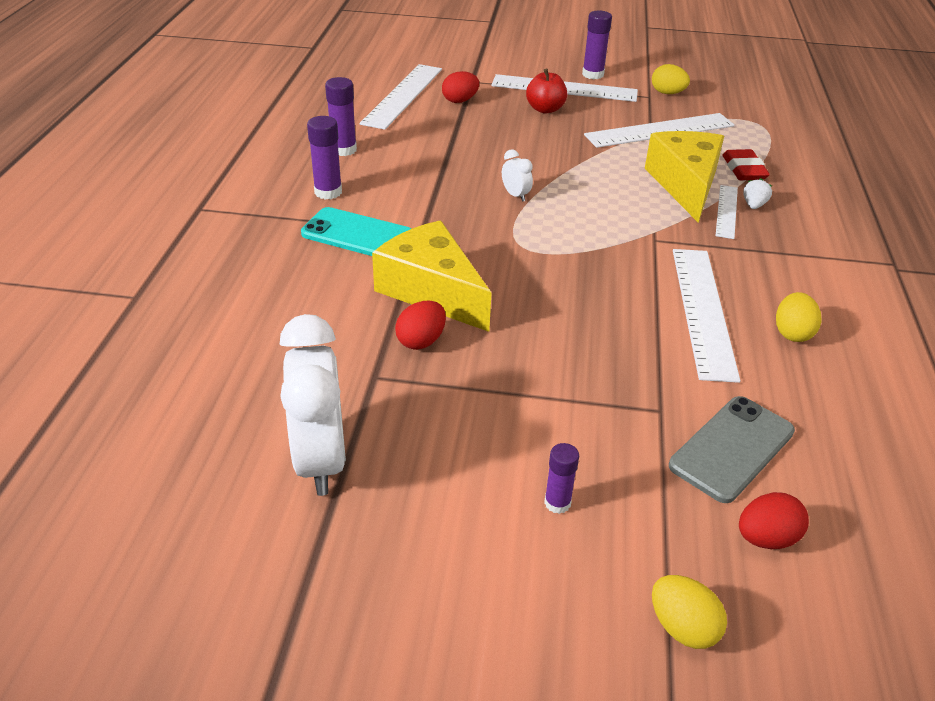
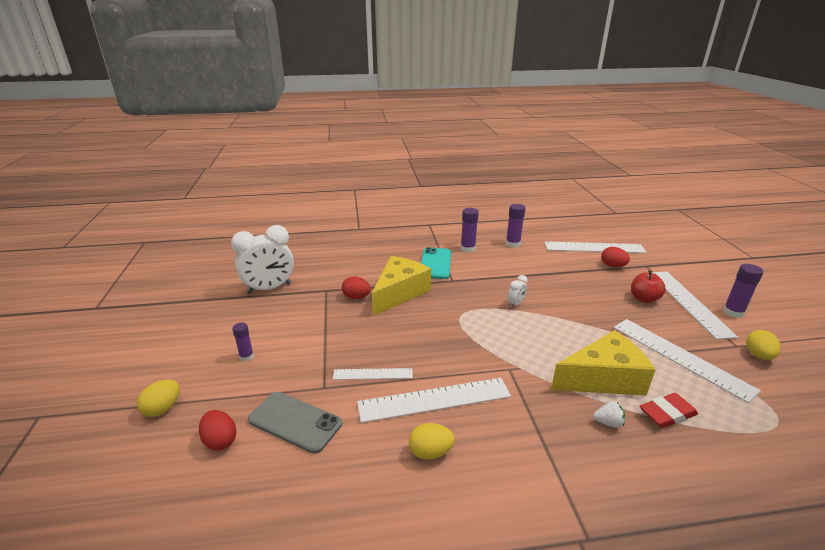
camera: 75 degrees right, 10 degrees down
(726, 211) = (582, 405): white ruler -> white ruler (373, 374)

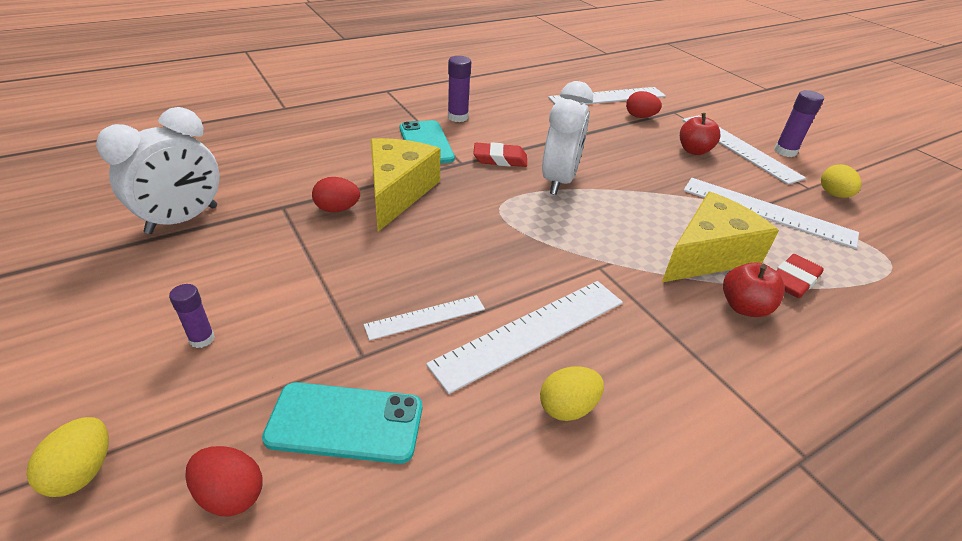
camera: 25 degrees left, 10 degrees up
(295, 422) = (345, 423): grey phone -> turquoise phone
(481, 282) = (500, 159): none -> red eraser
(513, 244) = (511, 104): purple glue stick -> none
(515, 304) = (559, 181): white clock -> white clock, size x2.31
(608, 423) = (744, 307): white strawberry -> red apple

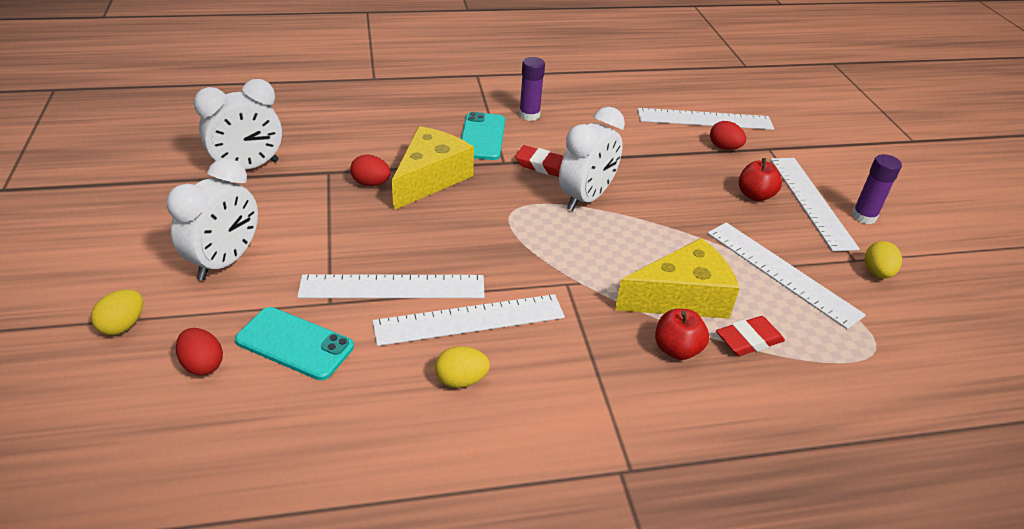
camera: 20 degrees right, 0 degrees up
(202, 339) = (225, 261): purple glue stick -> white clock
(425, 317) = (392, 287): white ruler -> white ruler, size x1.81

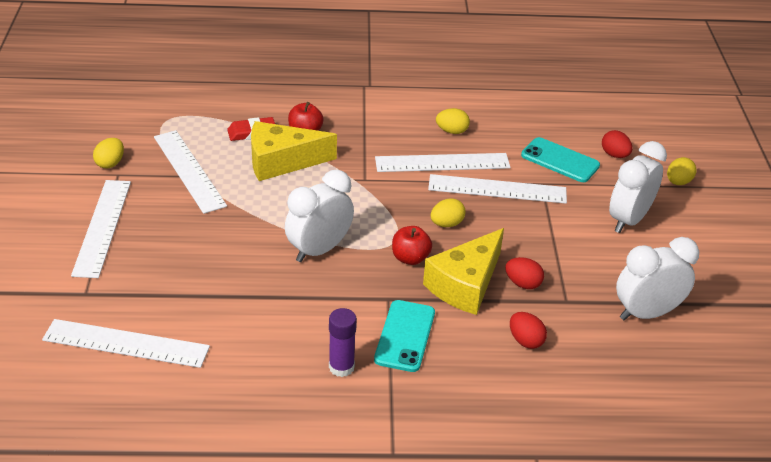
camera: 170 degrees left, 0 degrees up
(455, 236) = (446, 224): none -> yellow egg
(543, 166) = (348, 290): red eraser -> none
(724, 148) = (136, 298): red egg -> red egg (525, 341)
(755, 195) = (152, 238): red apple -> red apple (410, 258)
(864, 216) = (67, 208): purple glue stick -> none

